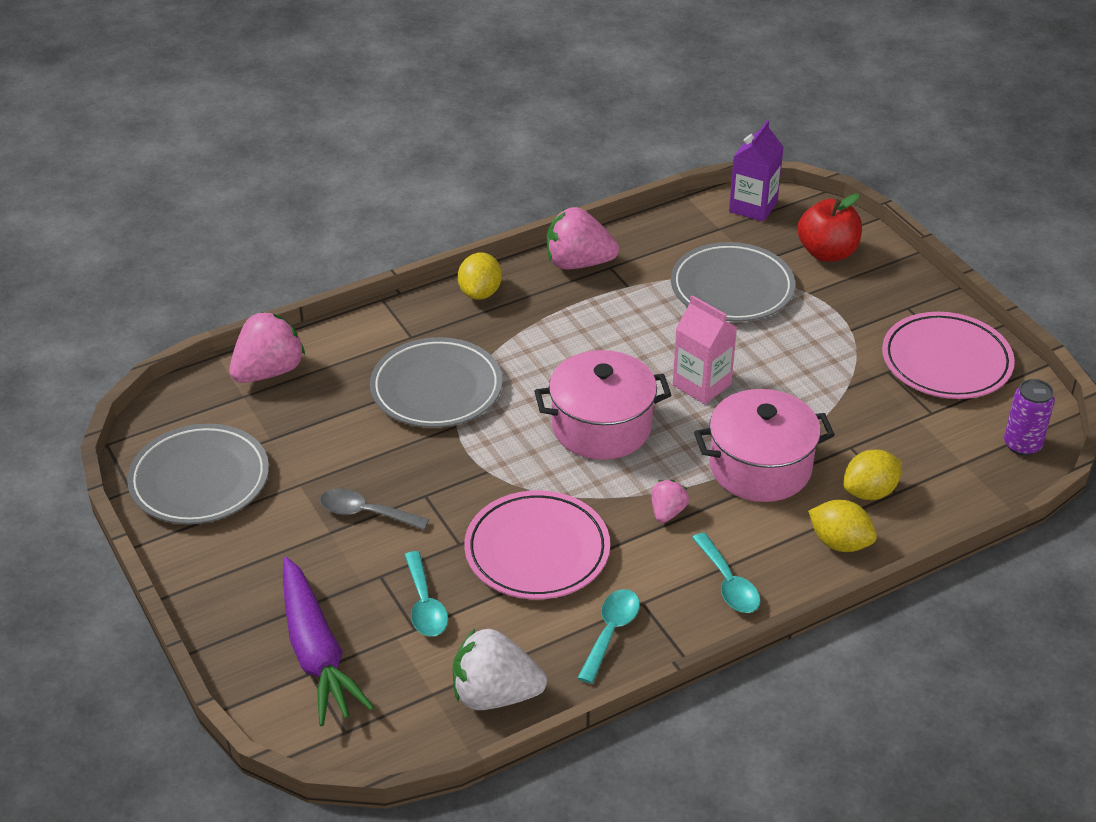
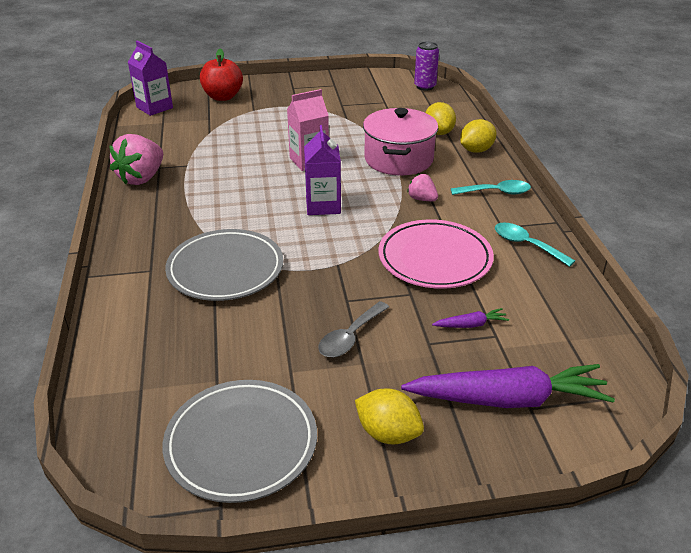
camera: 70 degrees left, 5 degrees down
(269, 371) = (121, 364): pink strawberry -> none
(425, 604) = (471, 325): turquoise spoon -> purple carrot
(480, 293) = (130, 226): yellow lemon -> yellow lemon (388, 433)
(495, 695) = (576, 308): white strawberry -> none
(601, 426) = (323, 205): pink pot -> purple carton
(732, 288) = (225, 131): grey plate -> none
(946, 361) = (346, 88): pink plate -> none

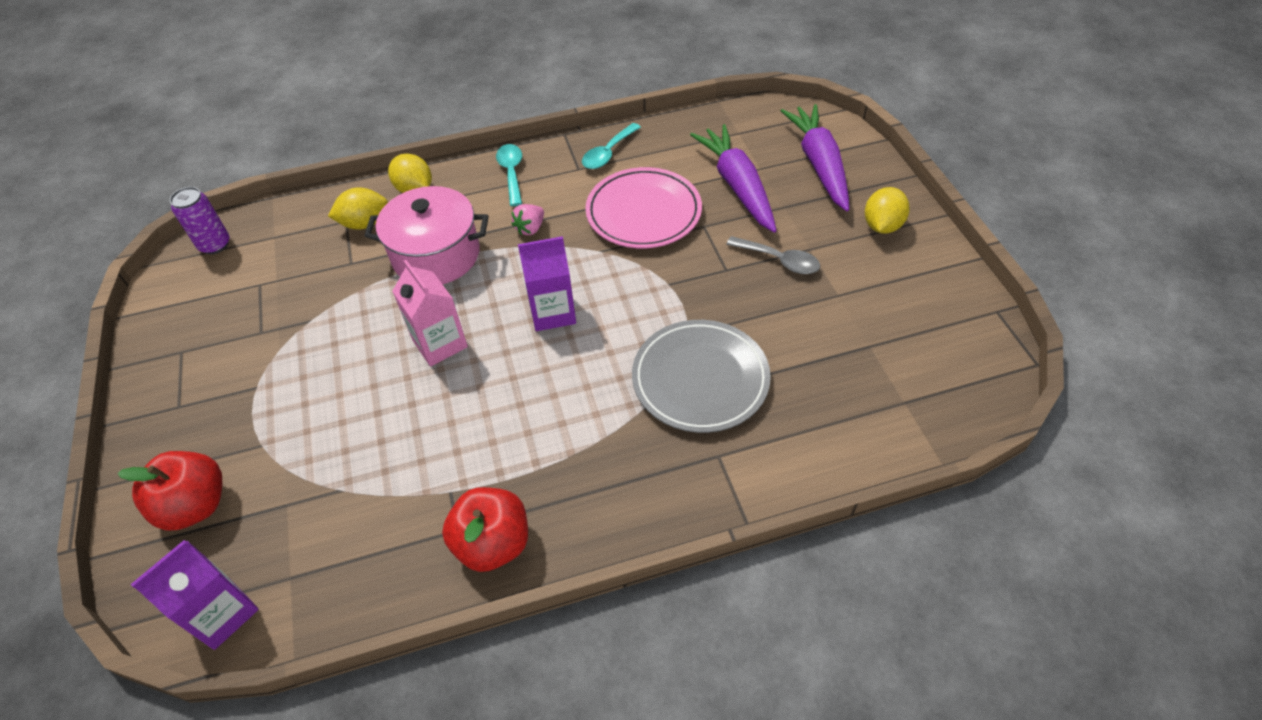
camera: 95 degrees left, 15 degrees up
(142, 178) = (493, 543): pink strawberry -> red apple
(241, 444) = (933, 311): grey plate -> none
(471, 325) = (737, 186): purple carrot -> purple carrot, size x2.37

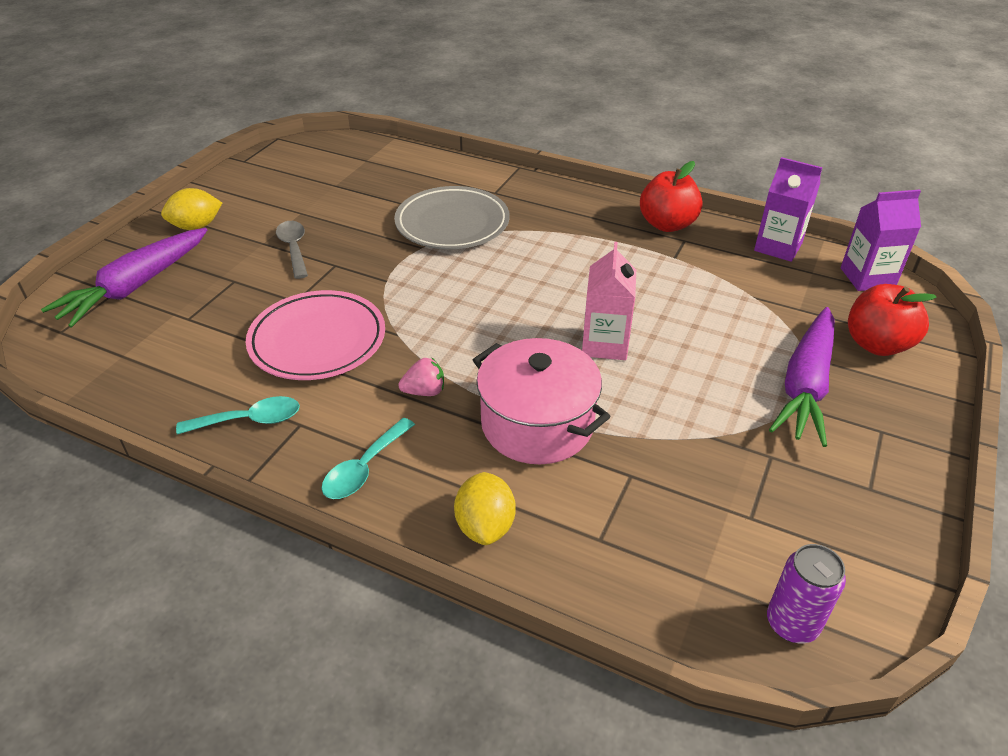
camera: 140 degrees left, 10 degrees down
(364, 223) = (580, 518): yellow lemon -> none
(552, 312) = (493, 313): purple carton -> purple carton (778, 247)
(737, 186) = (217, 312): purple carrot -> purple carrot (805, 385)

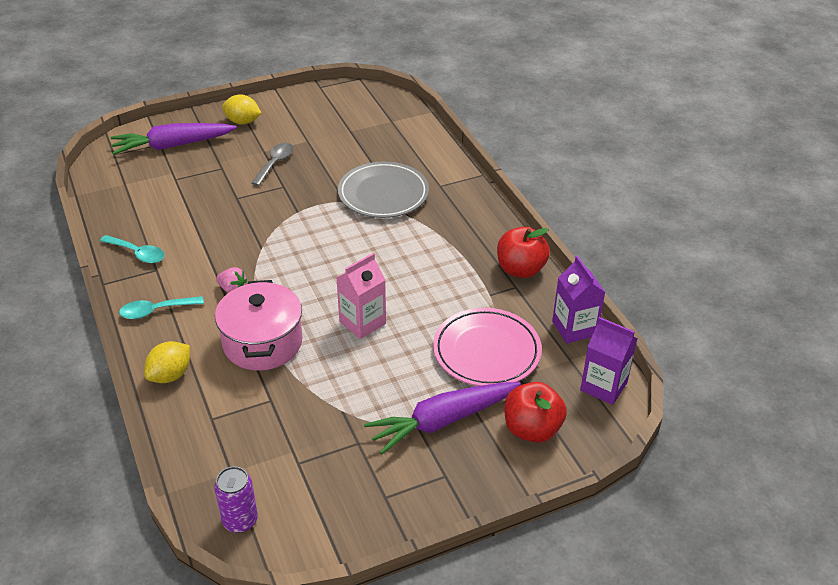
camera: 40 degrees right, 0 degrees up
(317, 340) = (218, 228): pink plate -> pink plate (486, 351)

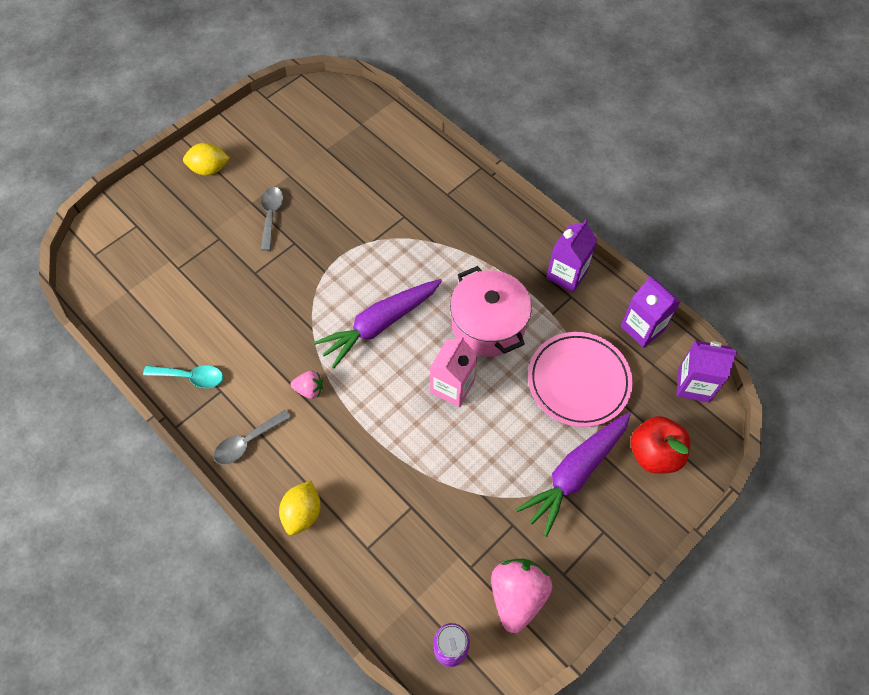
camera: 20 degrees left, 20 degrees up
(156, 311) = (248, 442): turquoise spoon -> grey spoon
(172, 145) = (151, 224): purple carrot -> purple carrot (380, 324)
(262, 343) = (371, 443): pink pot -> pink pot (488, 325)
(329, 499) = (517, 596): none -> pink strawberry
(383, 194) = (398, 222): grey plate -> none
(520, 269) = (567, 274): red apple -> purple carton

